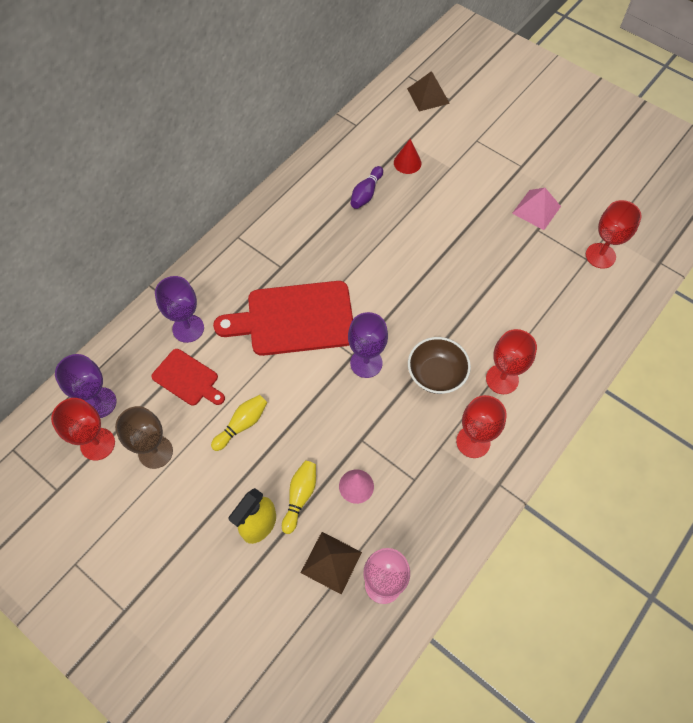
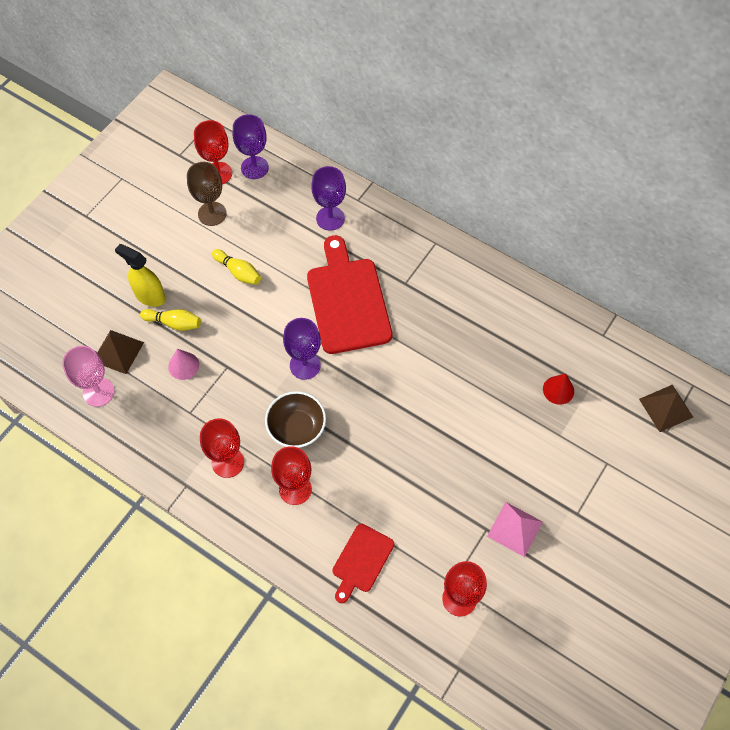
camera: 85 degrees right, 0 degrees up
(187, 379) = (280, 226): red cutting board -> red cutting board (361, 561)
(366, 193) = (508, 351): purple bowling pin -> none

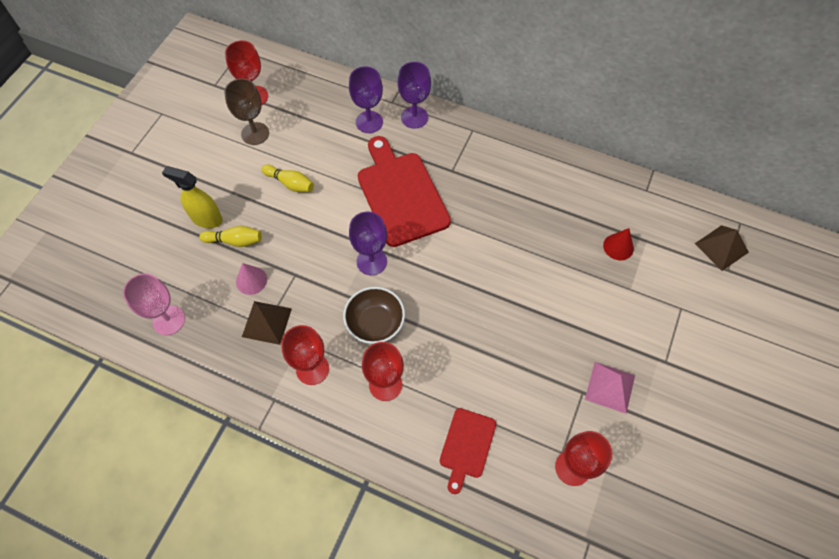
camera: 10 degrees left, 0 degrees up
(118, 351) = (182, 277): brown pyramid -> brown pyramid (266, 322)
(254, 167) = (288, 87): purple goblet -> purple goblet (414, 117)

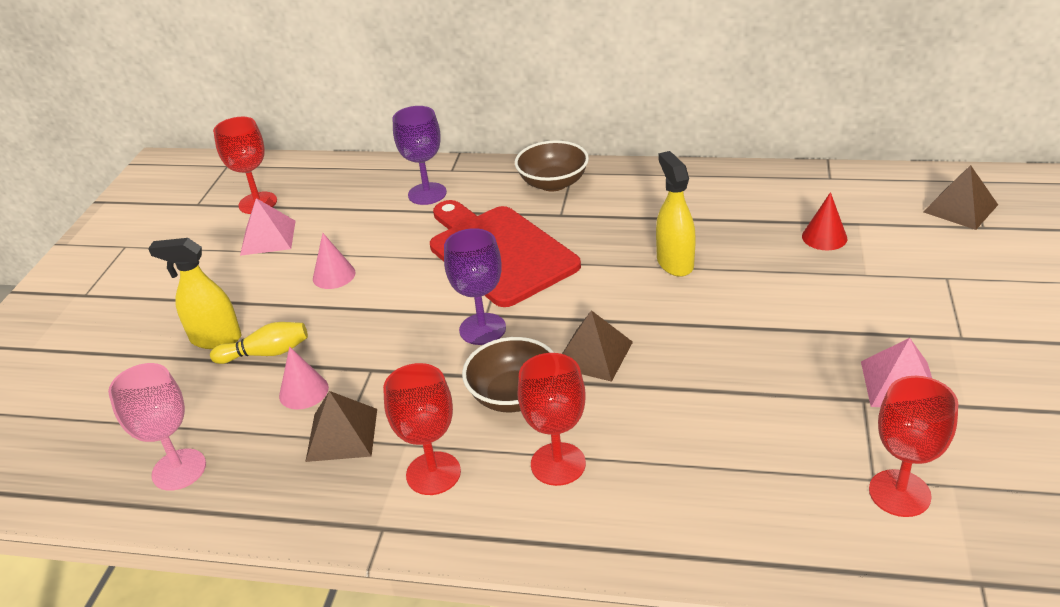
camera: 10 degrees left, 25 degrees down
(255, 133) = (268, 237): brown goblet -> pink pyramid
(290, 183) = (334, 275): yellow bowling pin -> pink cone
(414, 117) = (488, 177): purple goblet -> none
(433, 304) = (593, 354): none -> brown pyramid
(456, 137) = (553, 183): none -> brown bowl
(466, 446) = (720, 509): red cutting board -> none
(511, 240) = (674, 263): none -> yellow spray bottle

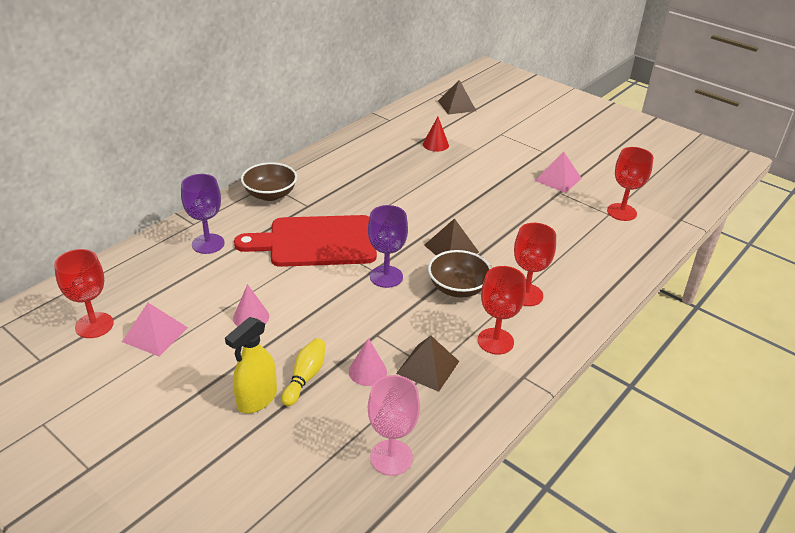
camera: 65 degrees left, 0 degrees up
(674, 263) = (403, 191): yellow spray bottle -> none

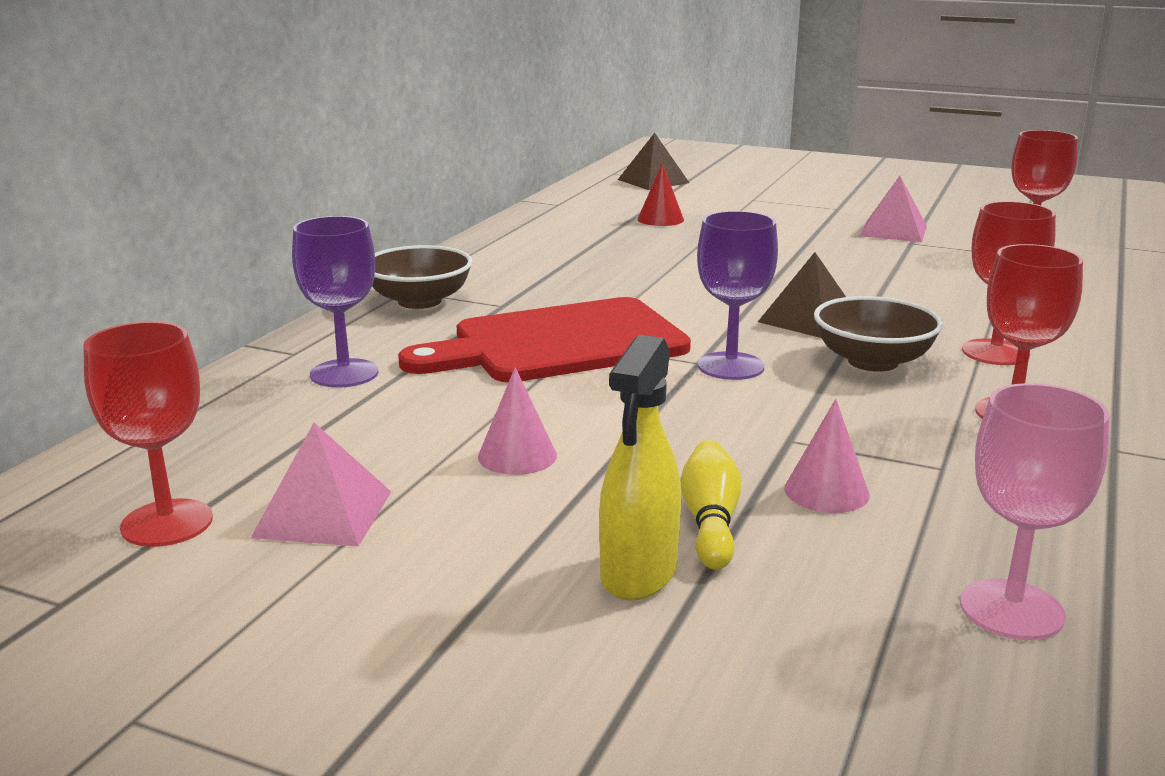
camera: 15 degrees left, 15 degrees down
(428, 367) = (933, 466): brown pyramid -> none

